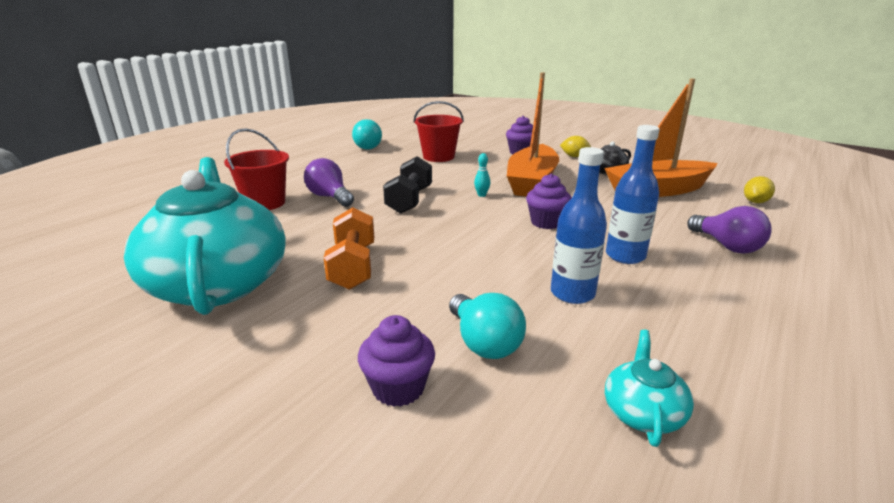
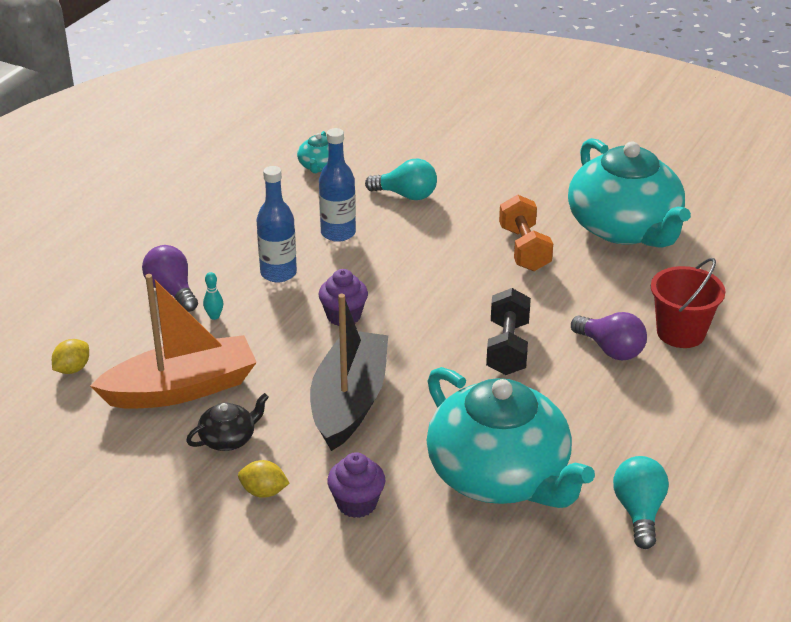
camera: 175 degrees right, 10 degrees up
(398, 388) = (453, 170): purple cupcake -> none
(438, 157) = (499, 475): red bucket -> turquoise teapot
(481, 195) = (418, 365): turquoise bowling pin -> turquoise bowling pin (214, 316)
(484, 343) = (406, 195): turquoise light bulb -> turquoise light bulb turned 135 degrees clockwise
(531, 182) = (349, 402): orange boat -> black boat

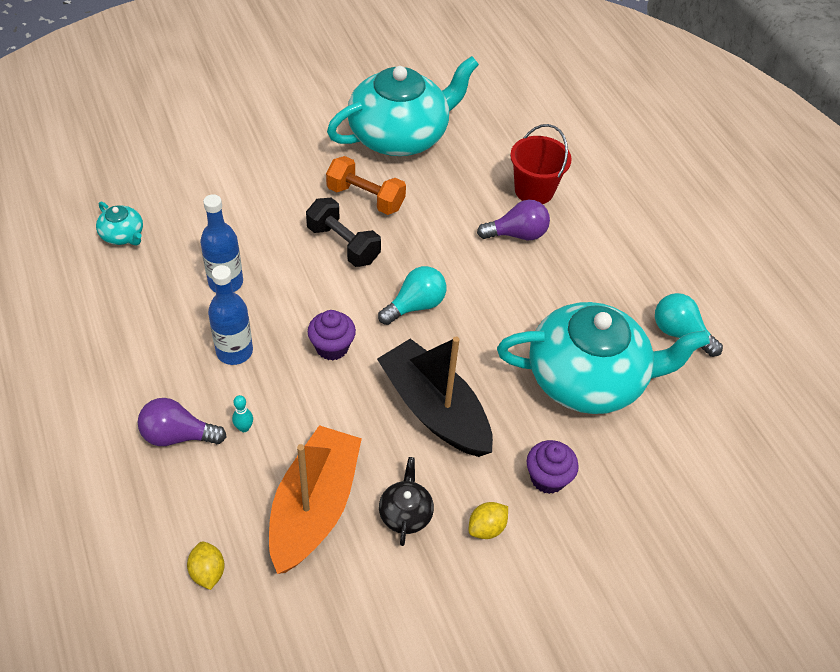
camera: 55 degrees left, 15 degrees up
(406, 195) = (226, 213): turquoise light bulb -> turquoise light bulb (415, 306)
(507, 348) = (463, 283): black dumbbell -> black dumbbell (343, 244)
(624, 228) = (400, 135): turquoise teapot -> turquoise teapot turned 45 degrees counterclockwise

